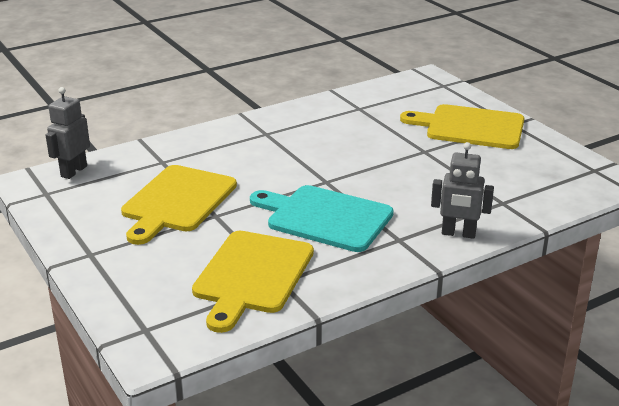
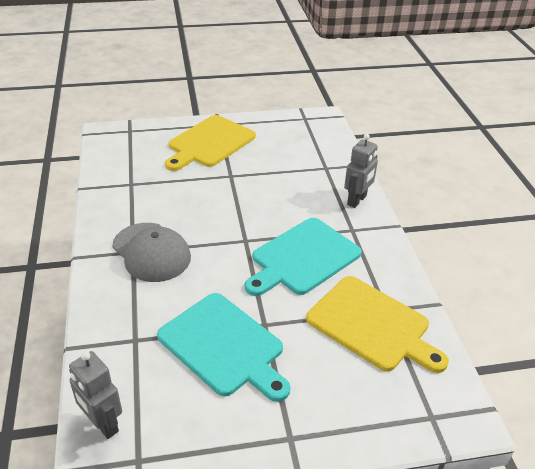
camera: 70 degrees left, 10 degrees up
(177, 202) = (224, 346): yellow cutting board -> turquoise cutting board
(271, 141) = (151, 252): none -> grey cap

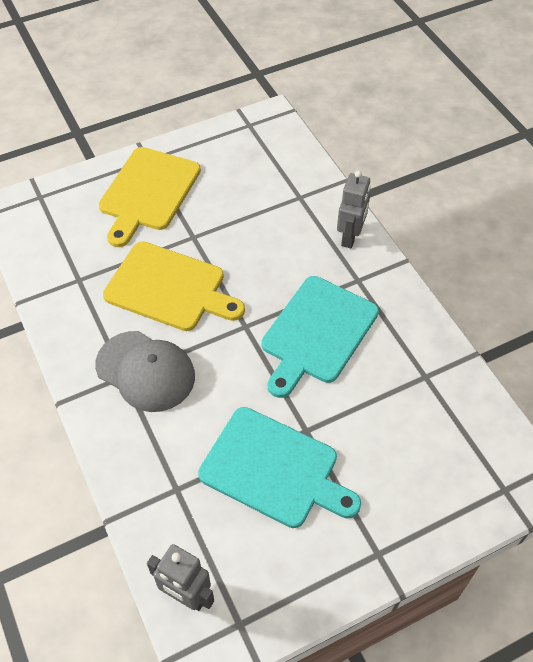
camera: 15 degrees left, 15 degrees up
(372, 325) = (417, 399): yellow cutting board -> yellow cutting board (169, 288)

